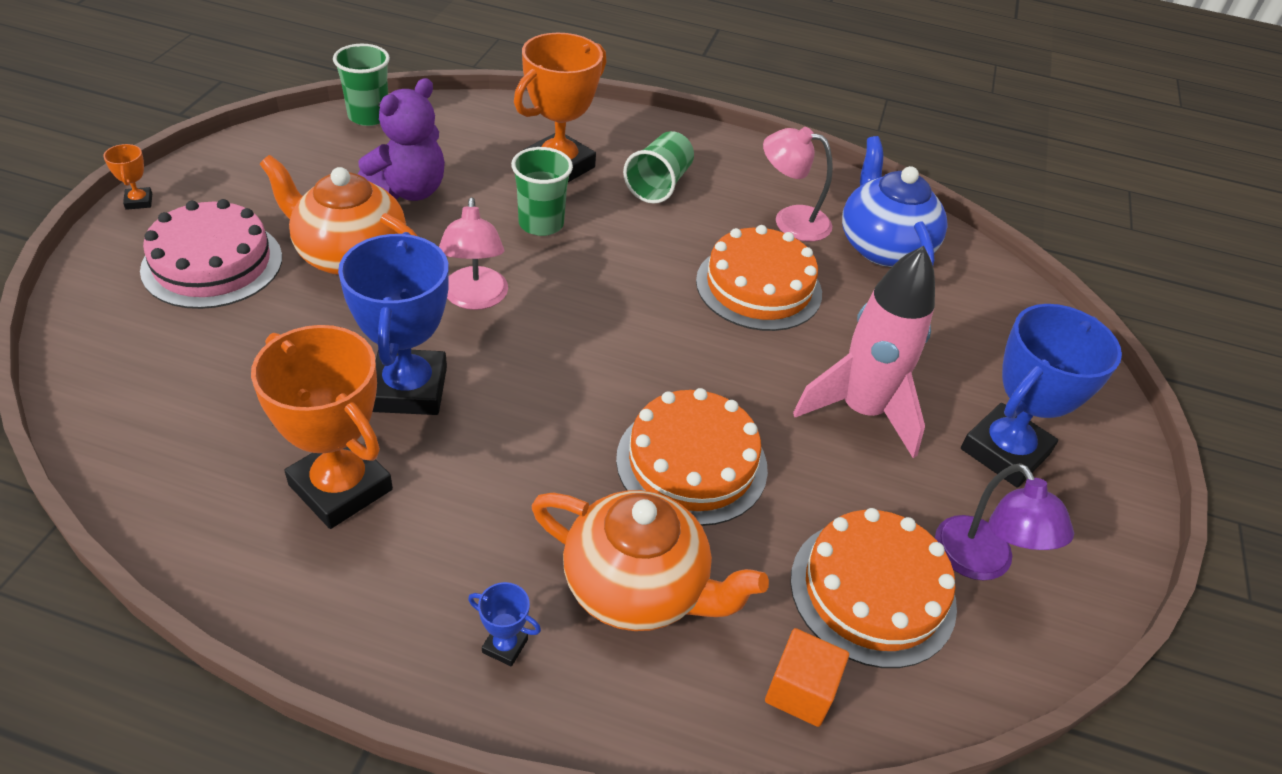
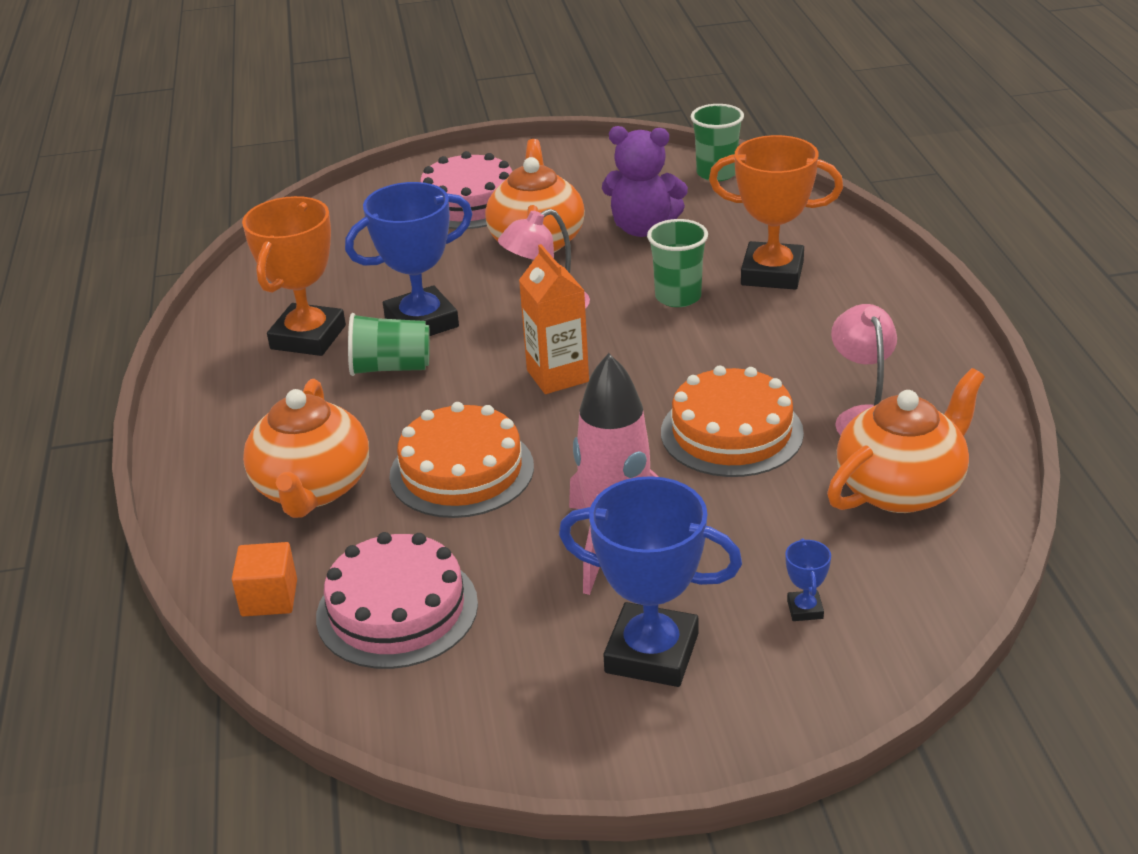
camera: 70 degrees right, 10 degrees down
(139, 201) = (501, 151): orange trophy -> none
(505, 646) = (223, 452): blue trophy -> blue trophy (805, 609)
(594, 341) = (557, 376): none -> orange carton
(659, 185) = (817, 329): green cup -> green cup (391, 367)
(872, 591) = (397, 610): orange cake -> pink cake
(883, 246) = (901, 488): blue teapot -> orange teapot
(981, 563) = (482, 669): purple lamp -> none

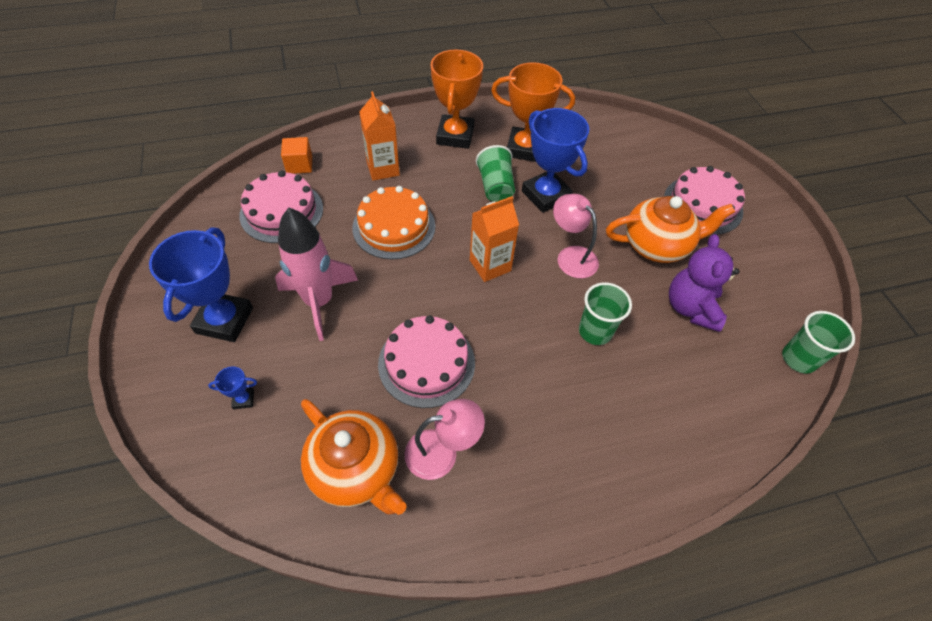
camera: 80 degrees right, 20 degrees up
(312, 489) = (383, 169): orange teapot -> orange carton
(731, 432) = (426, 363): orange cake -> pink cake
(772, 273) = (640, 396): orange trophy -> orange trophy (455, 136)

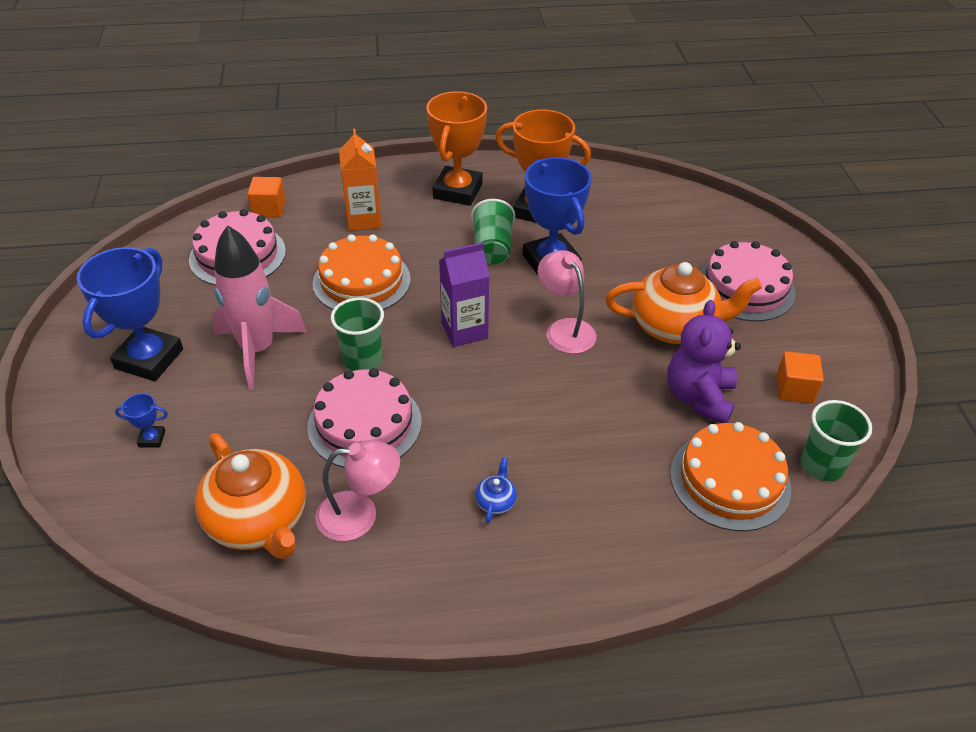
camera: 10 degrees right, 10 degrees down
(490, 265) = (464, 330): orange carton -> purple carton
(552, 424) = (496, 502): none -> blue teapot
(595, 331) = (573, 411): green cup -> green cup (363, 360)
(733, 381) = (730, 480): none -> orange cake
(761, 292) = (794, 389): none -> orange cube

